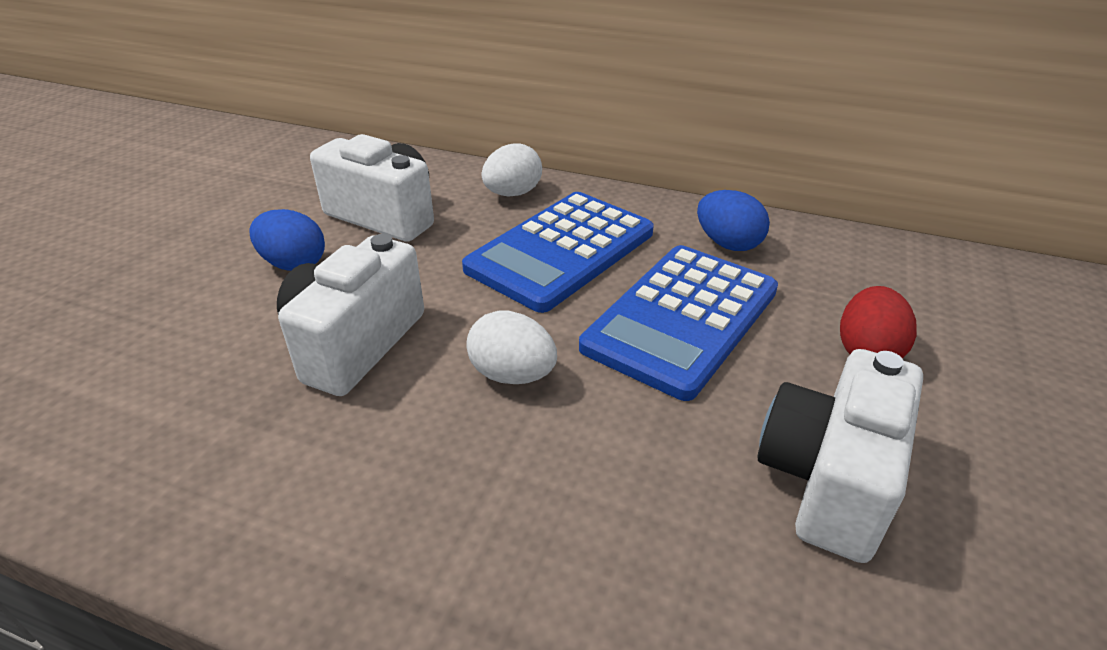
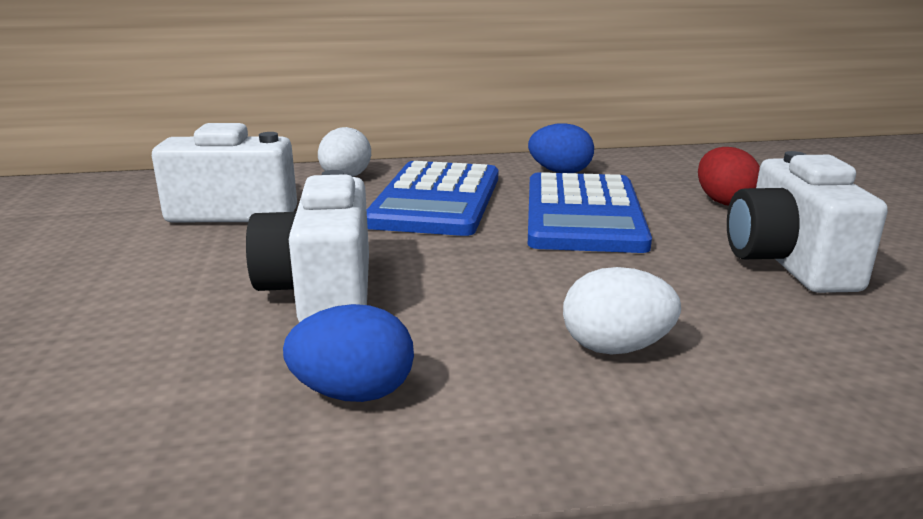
camera: 30 degrees left, 15 degrees down
(294, 264) = (177, 260): blue egg -> blue egg (353, 393)
(512, 375) = (497, 273): white egg -> white egg (615, 348)

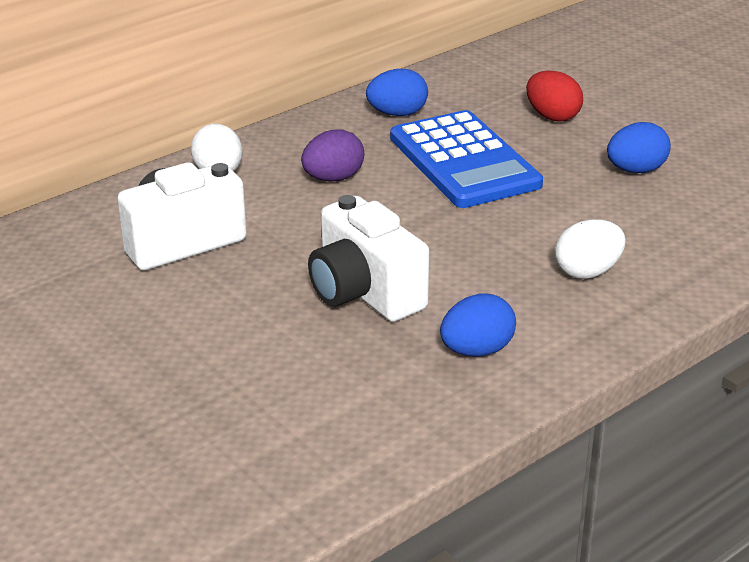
camera: 30 degrees left, 10 degrees up
(436, 200) = (333, 178): blue calculator -> purple egg
(788, 263) = (636, 170): white camera -> blue egg

